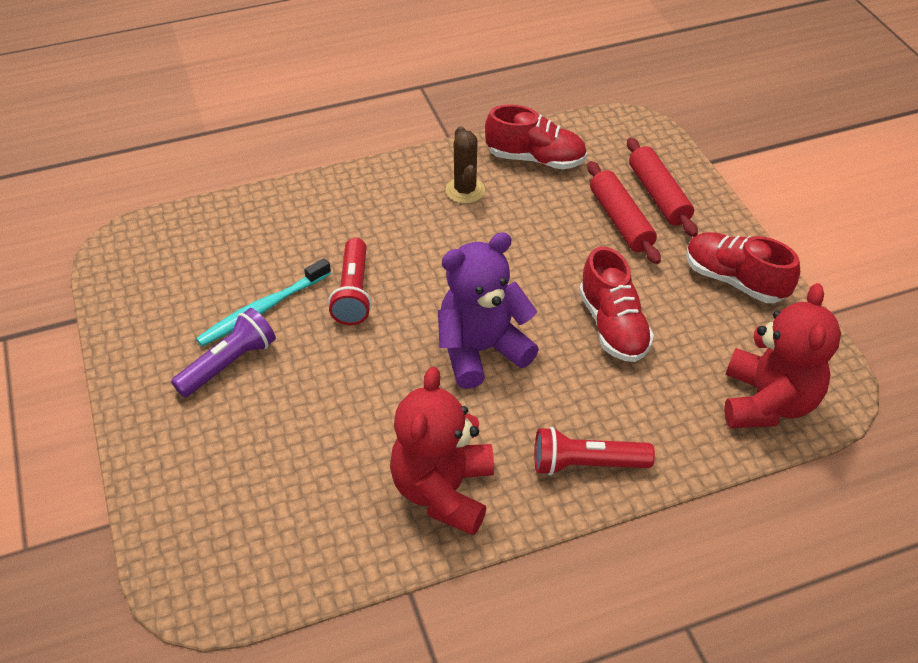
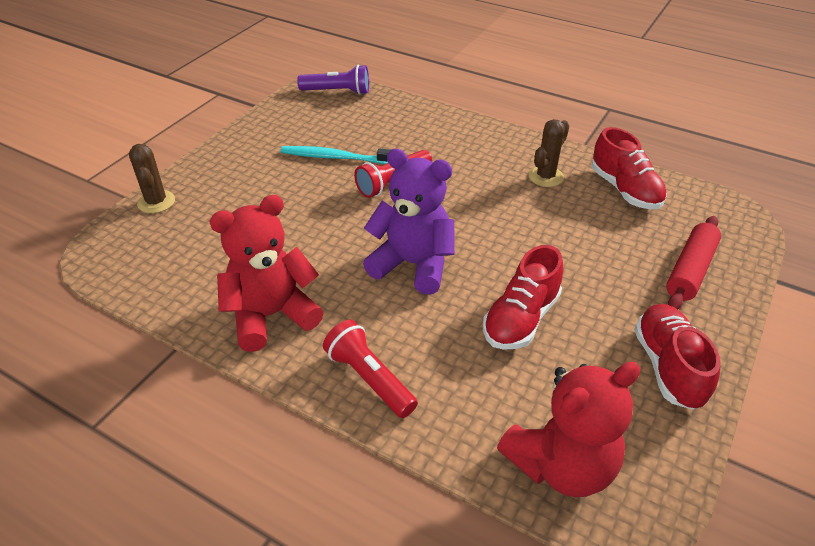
camera: 50 degrees right, 5 degrees down
(158, 498) = (156, 202): none -> brown cactus
(229, 364) = (280, 170): purple flashlight -> purple flashlight (337, 92)
(620, 220) = (632, 264): red rolling pin -> none

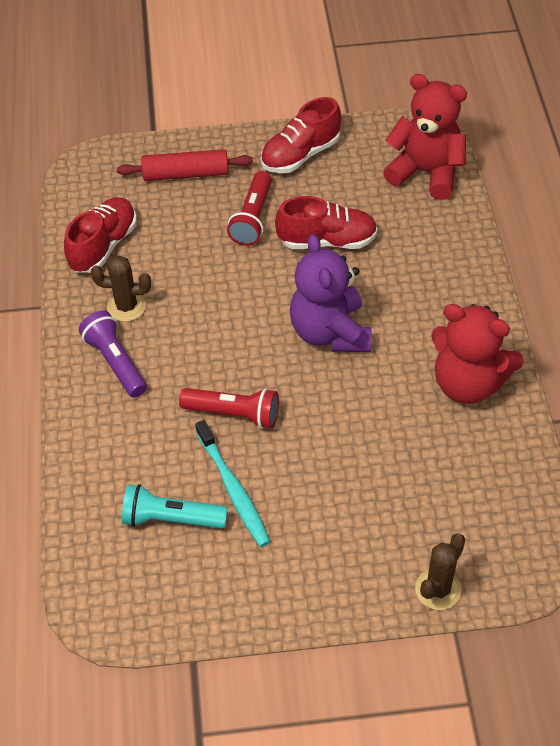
camera: 125 degrees left, 10 degrees up
(337, 92) = (97, 588): purple flashlight -> purple flashlight (115, 362)
(347, 128) = (171, 518): none -> turquoise flashlight
(369, 379) = (460, 289): red flashlight -> red flashlight (252, 218)

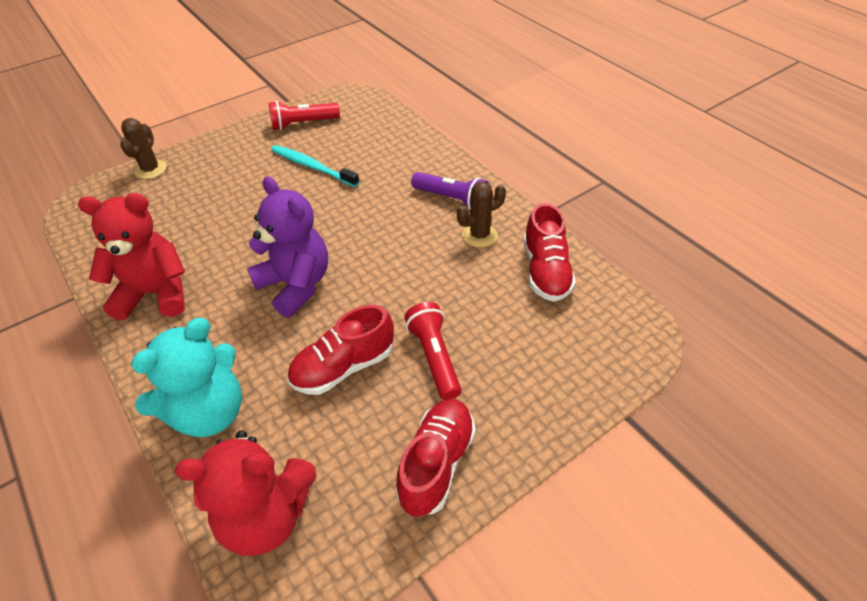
camera: 150 degrees right, 5 degrees down
(171, 518) = (342, 141): turquoise flashlight -> none
(186, 174) = (541, 375): red rolling pin -> none
(233, 414) = (340, 203): red flashlight -> red flashlight (303, 124)
(445, 251) = (209, 412): none -> turquoise teddy bear

